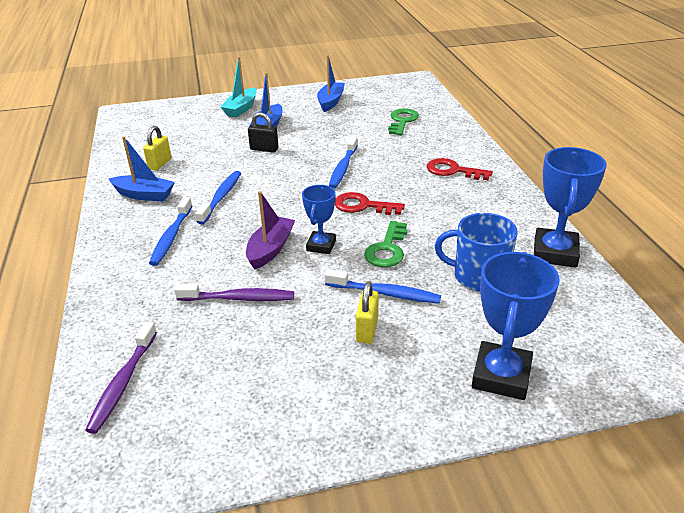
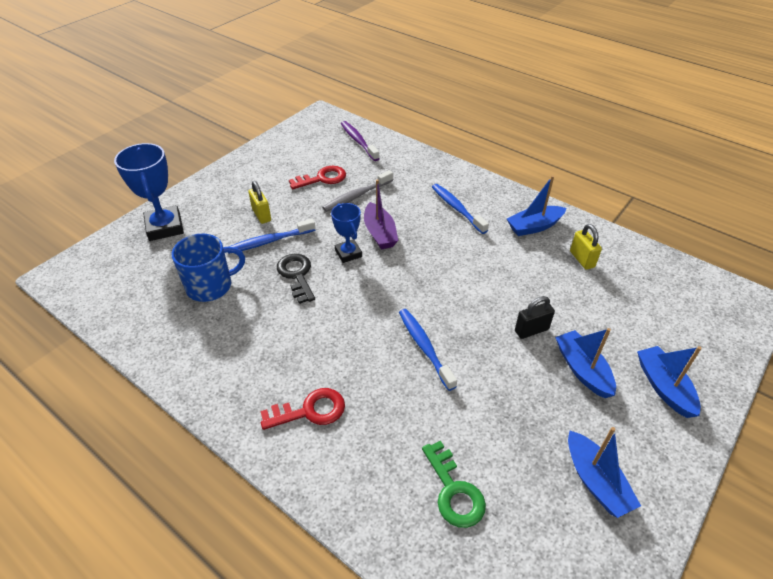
camera: 140 degrees right, 10 degrees up
(221, 197) = (478, 255): blue toothbrush -> none
(239, 298) = (356, 196): purple toothbrush -> grey toothbrush
(241, 108) = (664, 387): turquoise boat -> blue boat
(362, 206) = (356, 308): red key -> red key (322, 178)
(387, 249) = (297, 275): green key -> black key
(555, 253) = (155, 342): blue trophy -> none

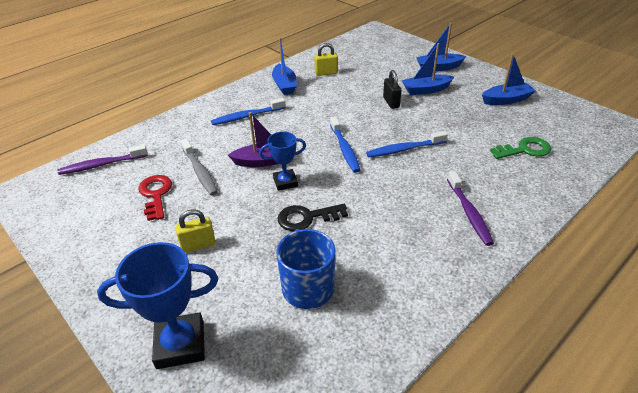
camera: 80 degrees left, 5 degrees down
(269, 241) = (248, 238): blue toothbrush -> blue toothbrush (344, 149)
(310, 411) = (469, 213): red key -> purple toothbrush

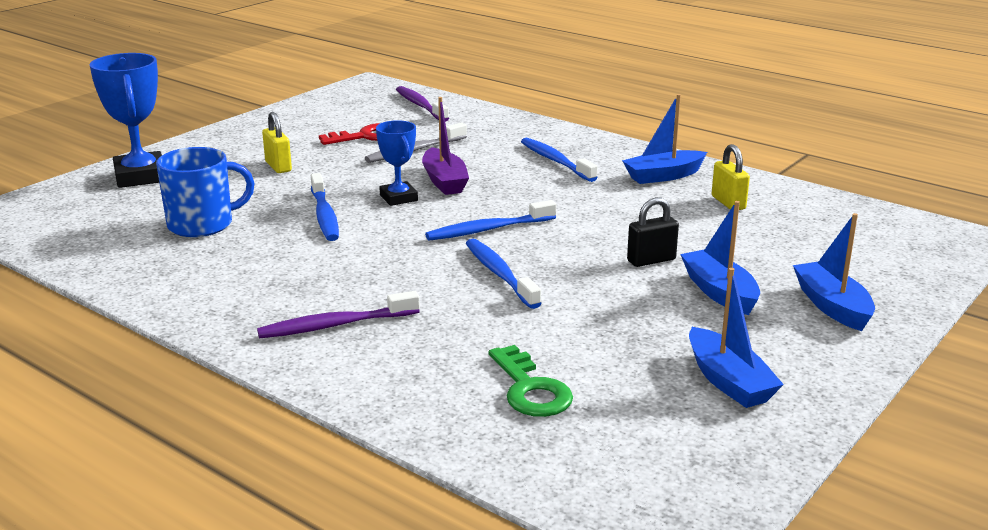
camera: 80 degrees right, 15 degrees down
(306, 218) = (324, 215): black key -> blue toothbrush

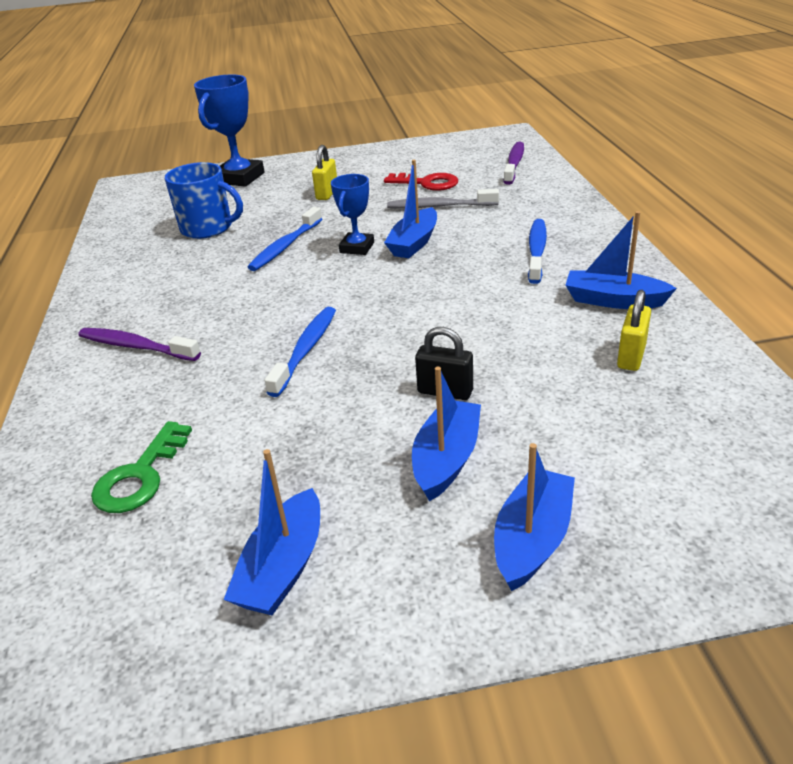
camera: 45 degrees right, 10 degrees up
(444, 181) = (414, 243): purple boat -> blue boat
(488, 230) = (369, 302): blue toothbrush -> none

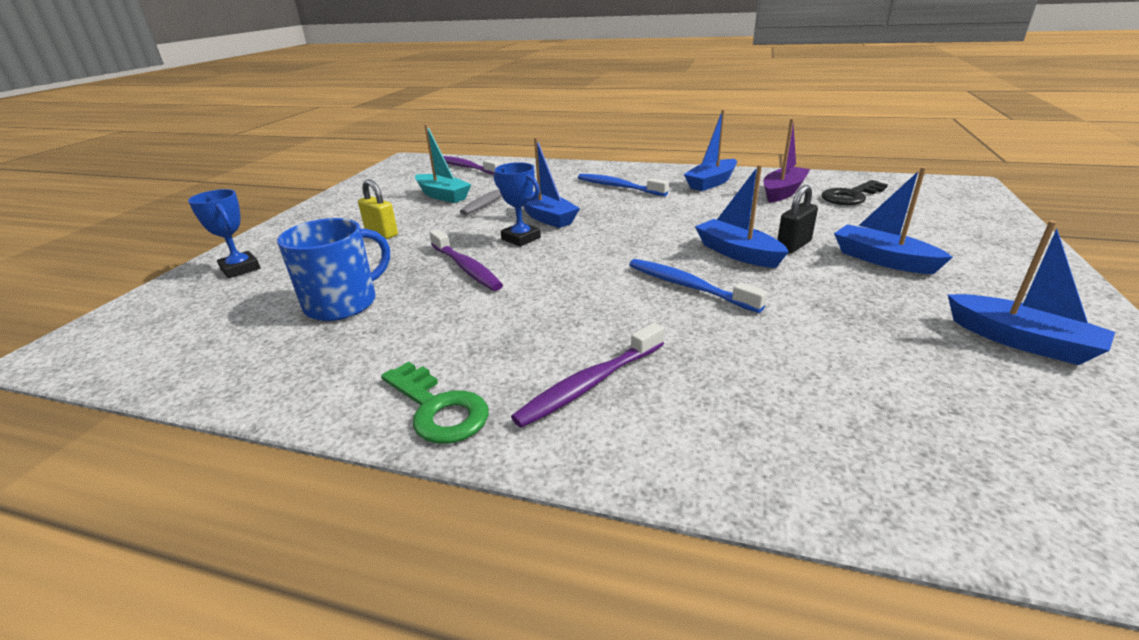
camera: 65 degrees left, 5 degrees down
(140, 476) = (875, 405): green key -> green key (438, 409)
(239, 178) = (240, 269): blue trophy -> blue trophy, size x0.61
(285, 246) = (466, 268): blue toothbrush -> purple toothbrush
(427, 183) = (443, 196): red key -> turquoise boat
(532, 539) = (976, 251): blue boat -> blue boat (737, 253)
(631, 356) = (783, 192): yellow padlock -> purple boat
(671, 413) = (850, 196): none -> black key

